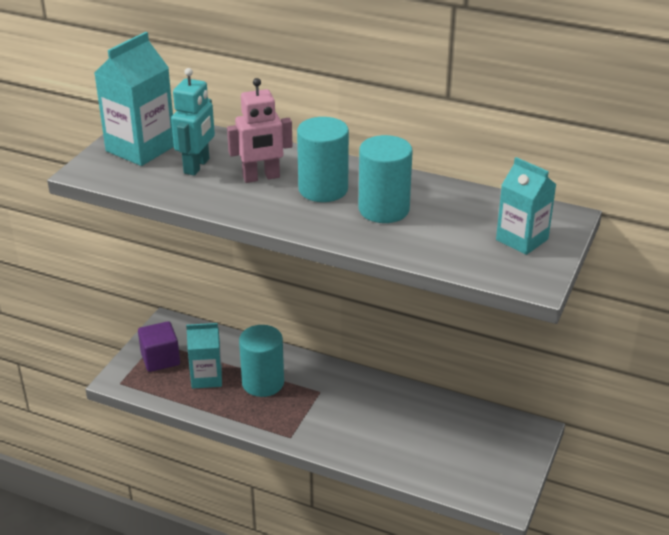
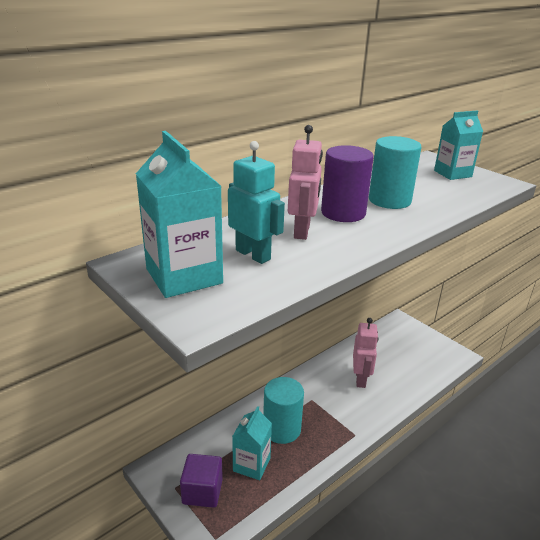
camera: 65 degrees left, 5 degrees down
(323, 189) = (343, 213): turquoise cylinder -> purple cylinder
(383, 421) = (361, 379): none -> pink robot

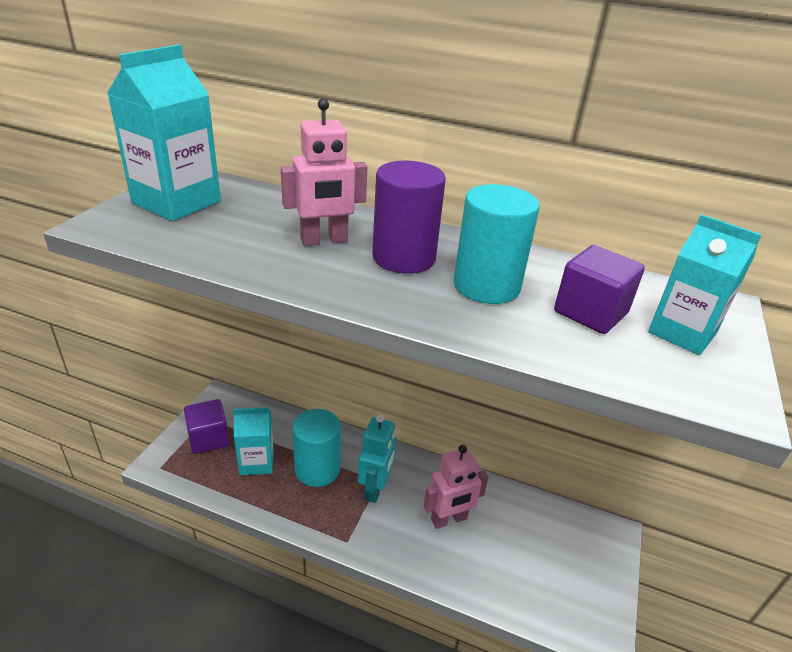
camera: 60 degrees right, 5 degrees up
(253, 254) = (243, 224): turquoise robot -> turquoise robot (375, 489)
(427, 185) = (590, 312): none -> purple cube

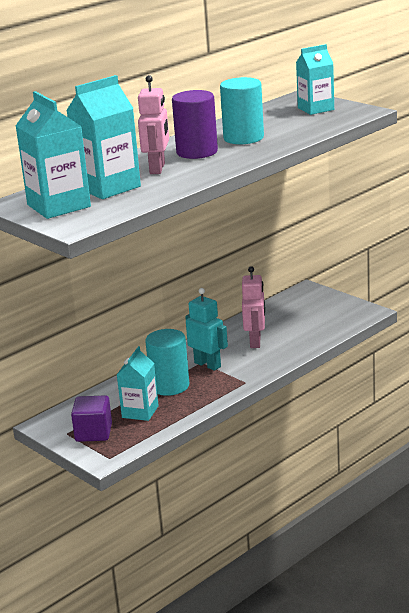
camera: 60 degrees left, 10 degrees down
(245, 220) = (108, 187): none -> turquoise carton
(590, 312) = (286, 122): purple cube -> none

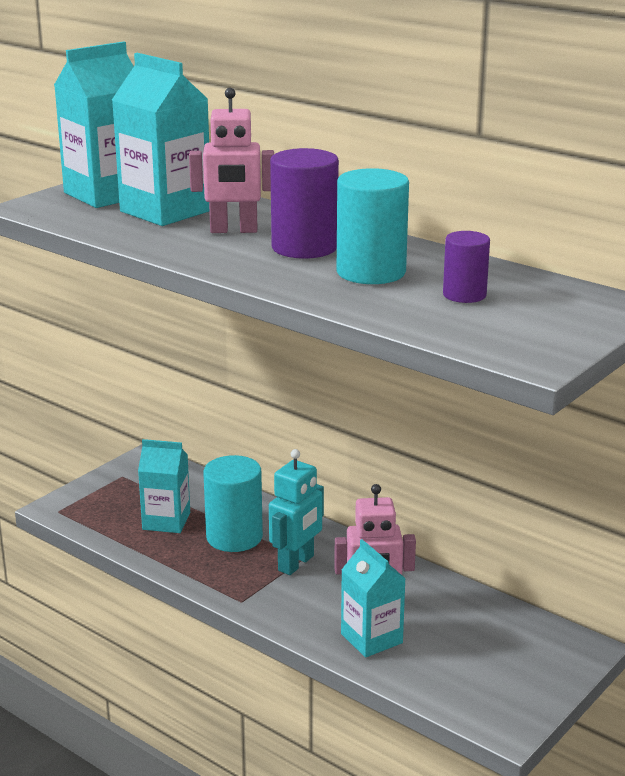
camera: 80 degrees right, 0 degrees up
(93, 433) = (119, 494): purple cube -> none
(282, 121) = (464, 295): none -> purple cylinder
(316, 109) = (543, 318): turquoise carton -> turquoise carton (371, 638)

